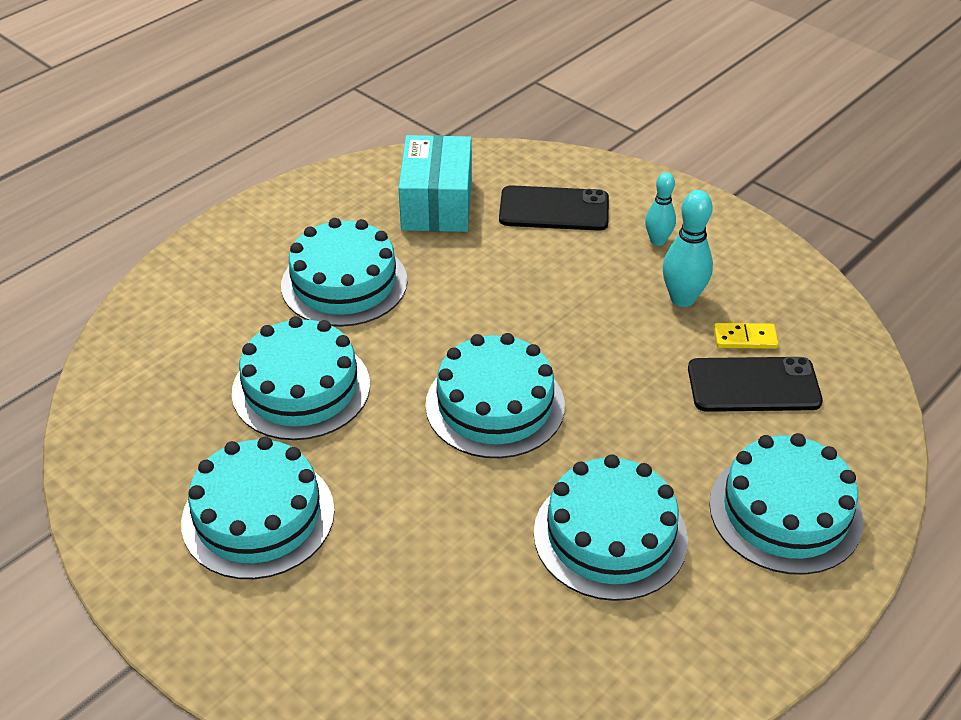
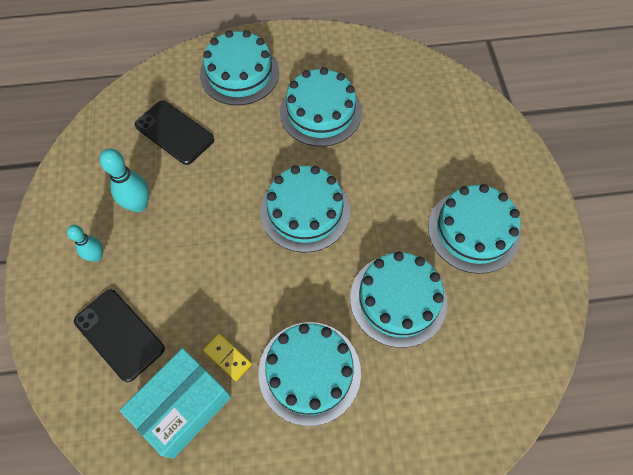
camera: 140 degrees left, 20 degrees up
(745, 338) = (143, 158): yellow domino -> yellow domino (227, 357)

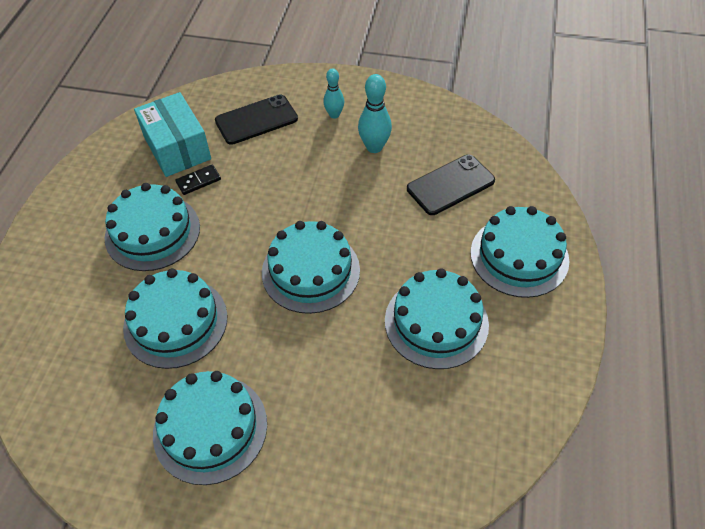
camera: 110 degrees right, 10 degrees down
(227, 357) = (198, 181): yellow domino -> black domino

